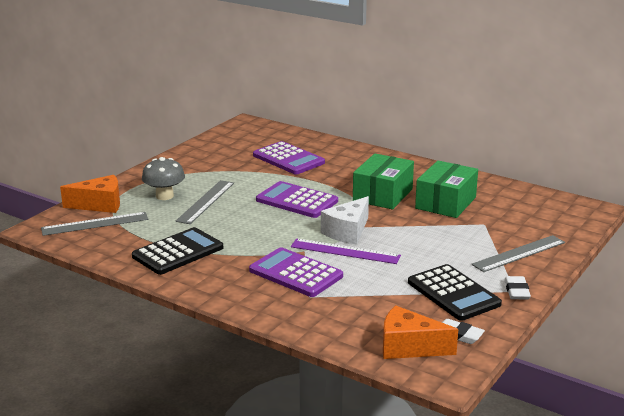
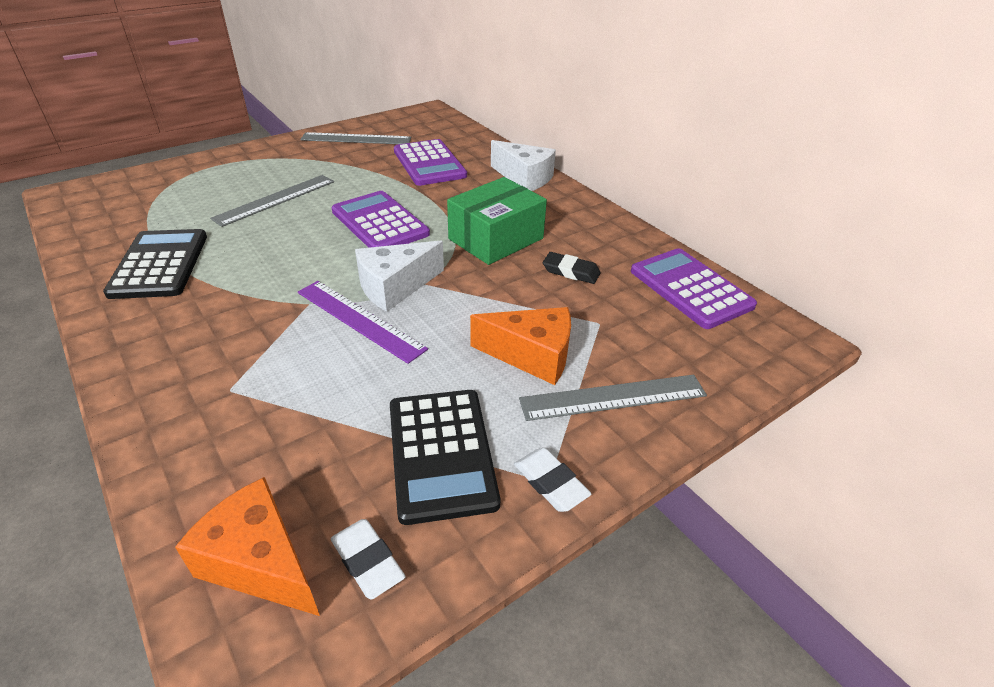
camera: 20 degrees right, 15 degrees up
(95, 224) = (125, 201): grey ruler -> grey ruler (356, 139)
(100, 205) = (162, 178): orange cheese -> orange cheese (532, 356)
(164, 196) = (241, 182): grey mushroom -> none
(178, 252) = (159, 264): black calculator -> black calculator turned 75 degrees counterclockwise
(295, 273) = (256, 341): purple calculator -> purple calculator (690, 288)
(365, 156) = (524, 178): none -> white cheese
(445, 203) = (571, 271): green box -> black eraser
(517, 291) = (550, 483): white eraser -> white eraser turned 60 degrees counterclockwise

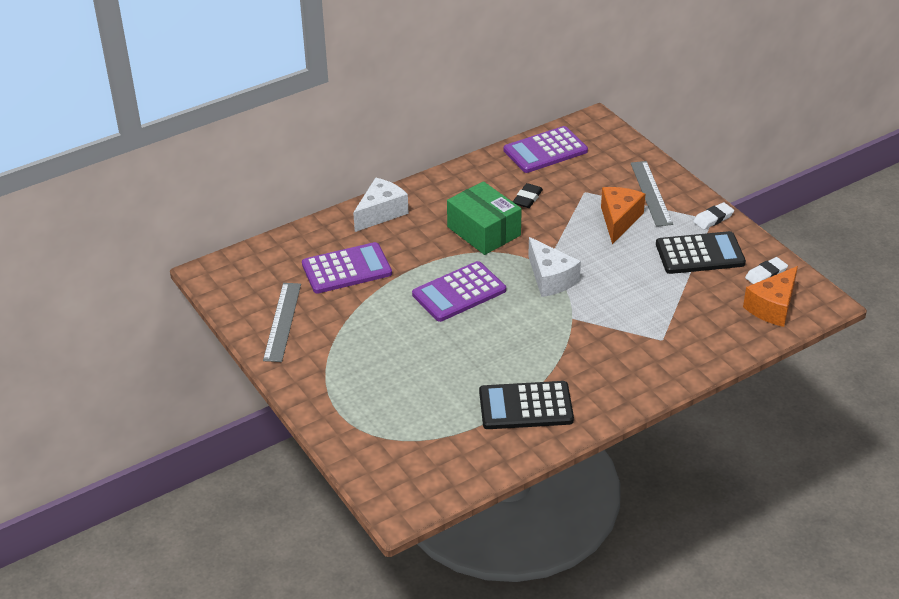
camera: 85 degrees left, 0 degrees up
(275, 199) = (416, 359): grey ruler -> none
(359, 320) = (589, 292): purple ruler -> none

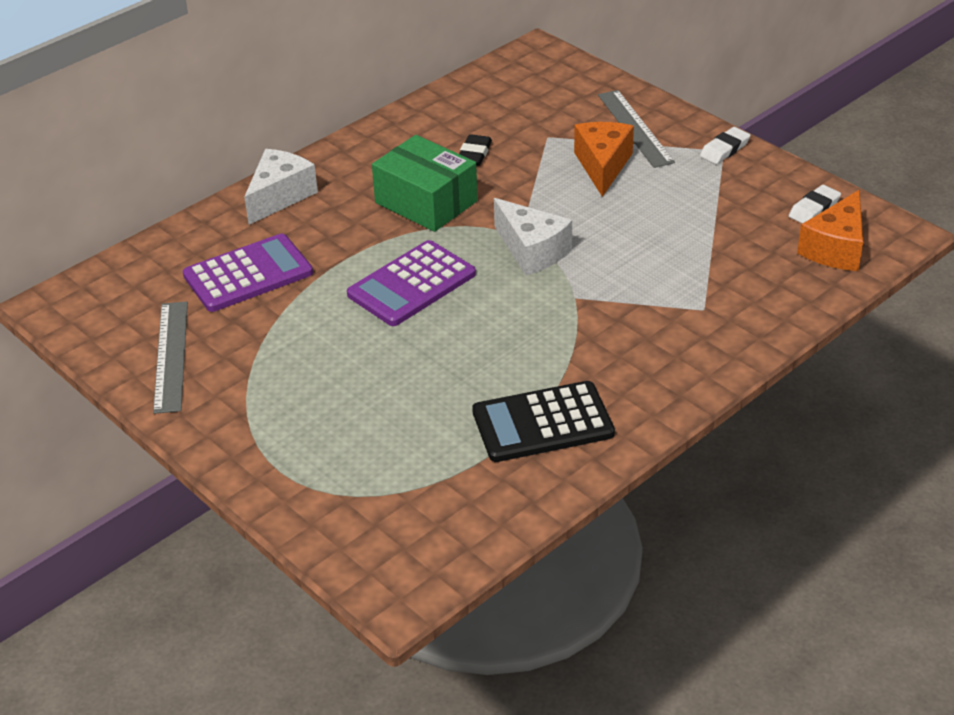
camera: 10 degrees left, 0 degrees up
(545, 151) = (482, 93): purple calculator -> none
(699, 254) = (720, 194): black calculator -> none

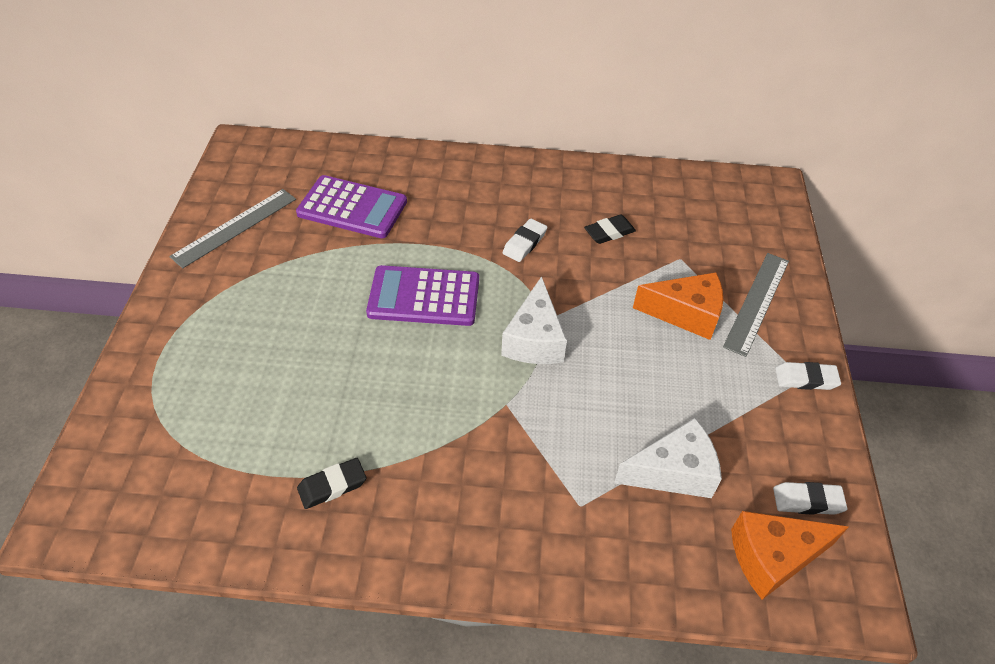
camera: 45 degrees right, 10 degrees up
(279, 196) = (449, 169): white cheese -> white cheese (673, 472)
(426, 202) = (524, 243): green box -> white eraser
(542, 423) = (332, 486): black calculator -> black eraser
(602, 166) = (685, 314): orange cheese -> orange cheese turned 45 degrees clockwise

